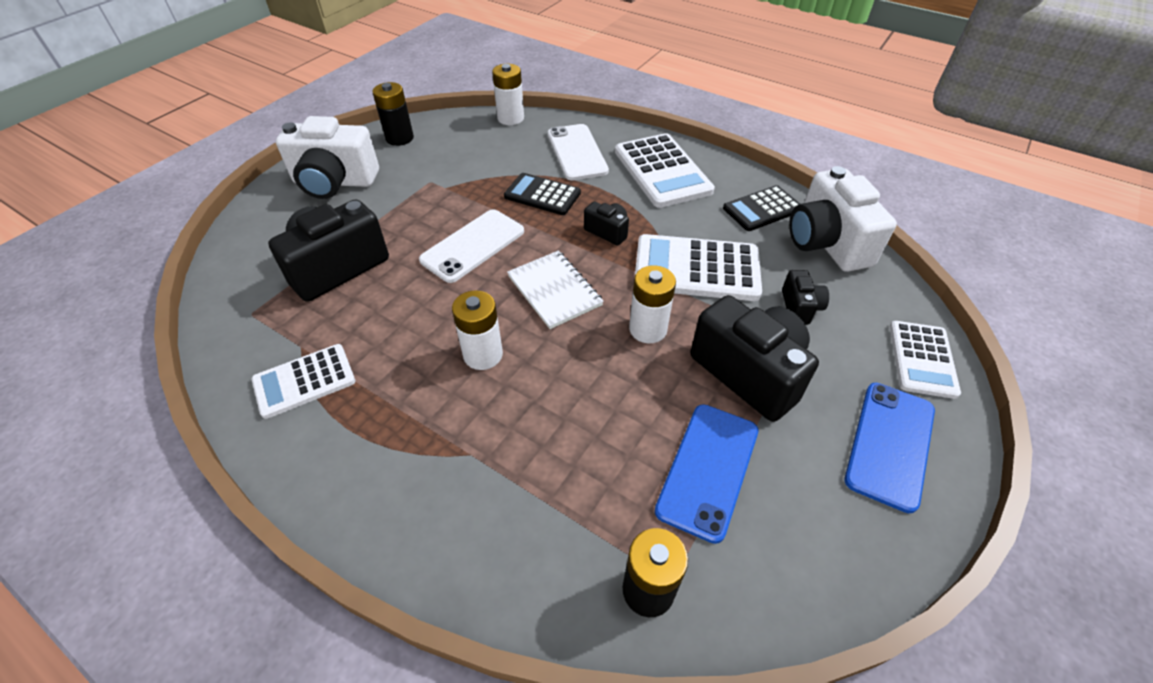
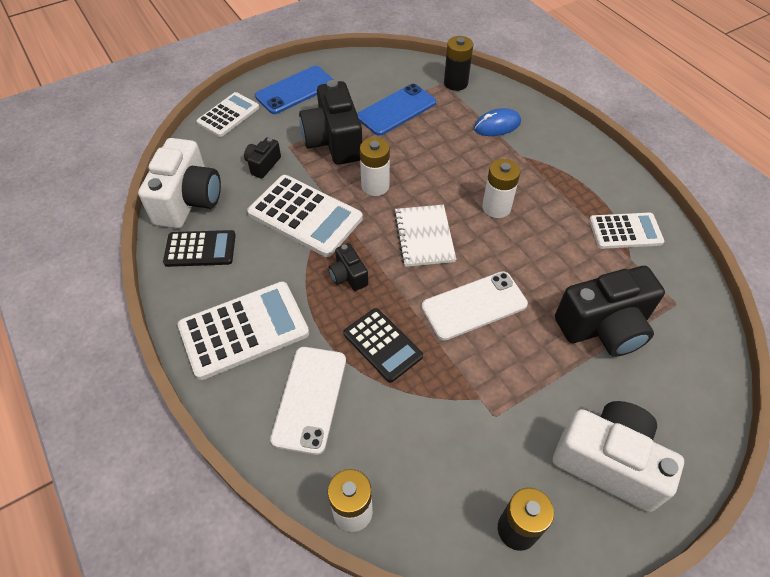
camera: 155 degrees left, 5 degrees up
(528, 504) = (497, 125): none -> blue mouse
(662, 171) = (244, 330): white calculator -> white calculator turned 60 degrees clockwise

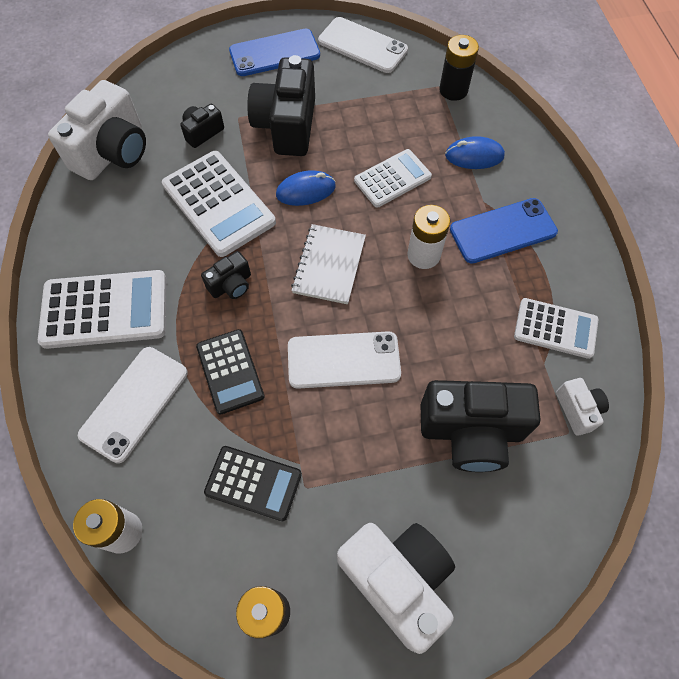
camera: 20 degrees right, 10 degrees up
(200, 249) = (101, 209): black calculator -> black calculator (253, 483)
(228, 115) = (193, 64): white calculator -> white calculator (392, 179)
(348, 276) = (231, 285): black camera -> black camera turned 120 degrees counterclockwise
(366, 68) = (362, 45): none -> white phone
(375, 186) = (306, 191): white battery -> blue mouse
(396, 110) = (371, 106): blue phone -> blue phone (503, 231)
(674, 285) = (577, 410): none -> white camera

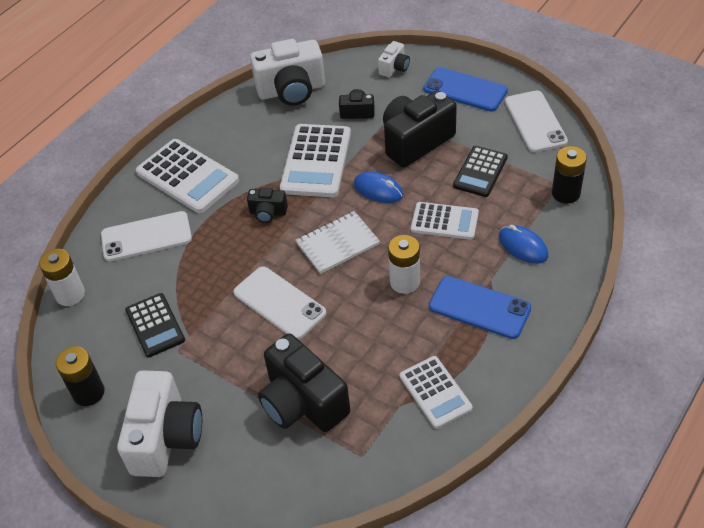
camera: 50 degrees right, 15 degrees down
(230, 371) = (211, 259): black calculator -> black calculator (480, 172)
(577, 410) = (385, 449): white camera -> white camera (394, 68)

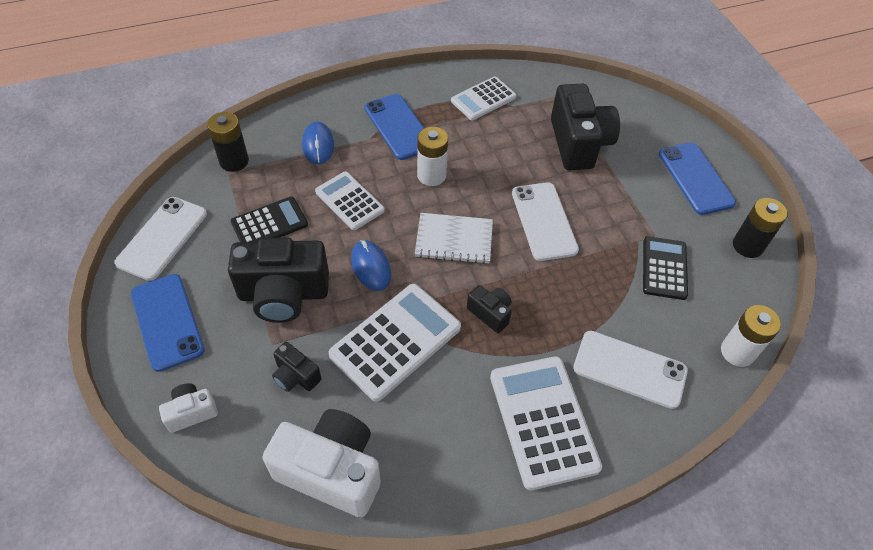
camera: 150 degrees left, 5 degrees up
(165, 438) = (695, 178): white camera -> blue phone
(435, 392) = (483, 99): white calculator -> white calculator turned 135 degrees counterclockwise

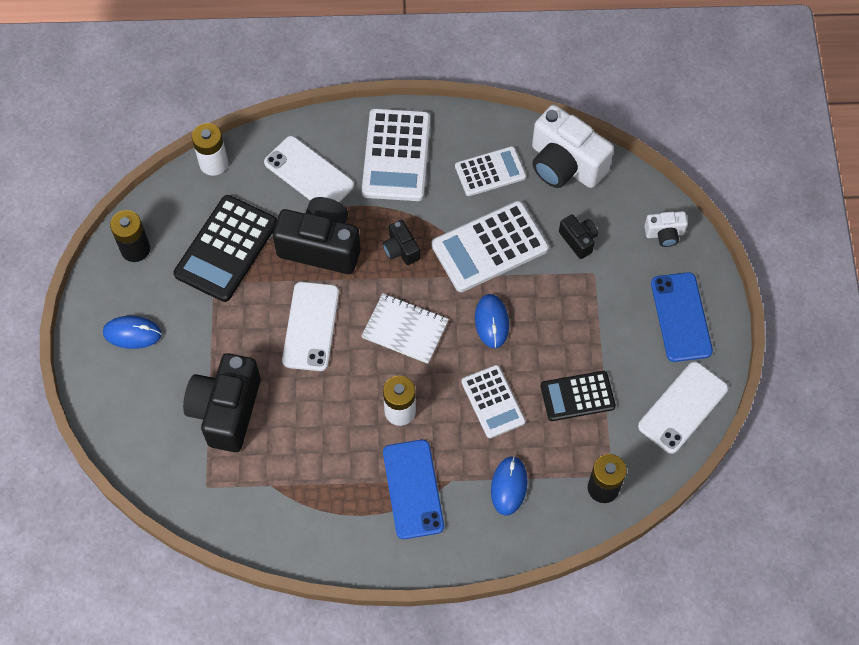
camera: 160 degrees left, 10 degrees up
(283, 294) = (576, 316): black camera -> black camera (321, 246)
(483, 99) = (301, 505): white calculator -> white calculator (490, 172)
(664, 268) = (226, 249): black calculator -> black calculator, size x1.59
(695, 178) = (132, 333): blue phone -> blue mouse

